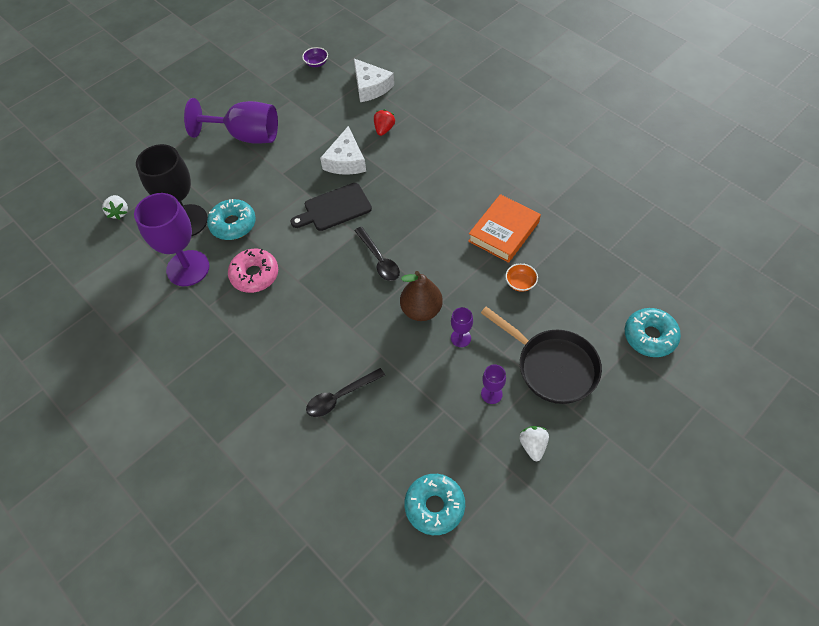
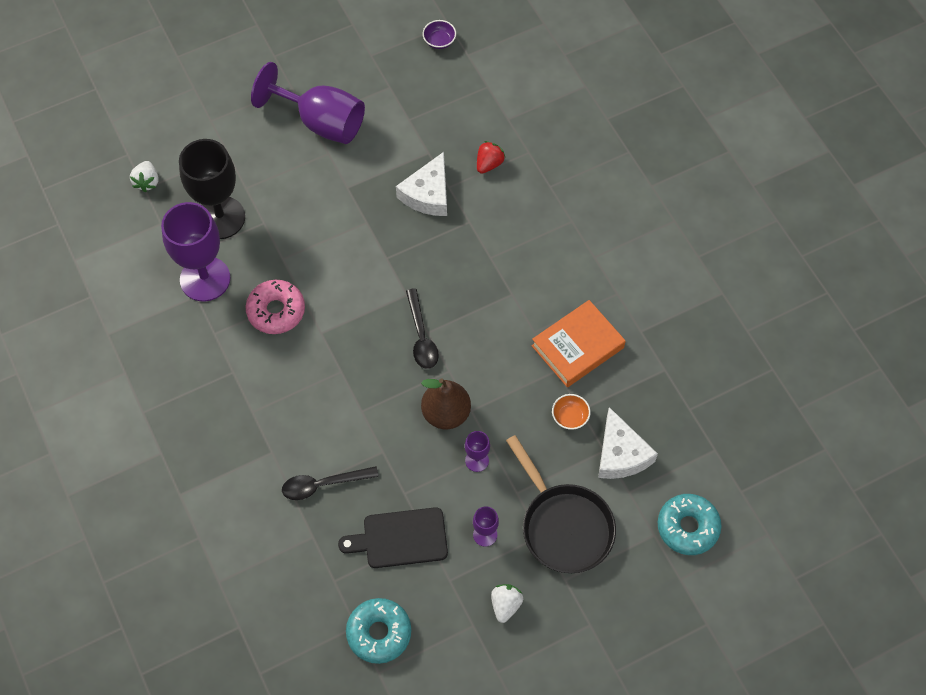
camera: 15 degrees right, 5 degrees up
(233, 224) = (271, 238): turquoise donut -> none
(334, 208) = (393, 254): black cutting board -> black cutting board (400, 538)
(370, 87) = (494, 97): white cheese -> white cheese (620, 454)

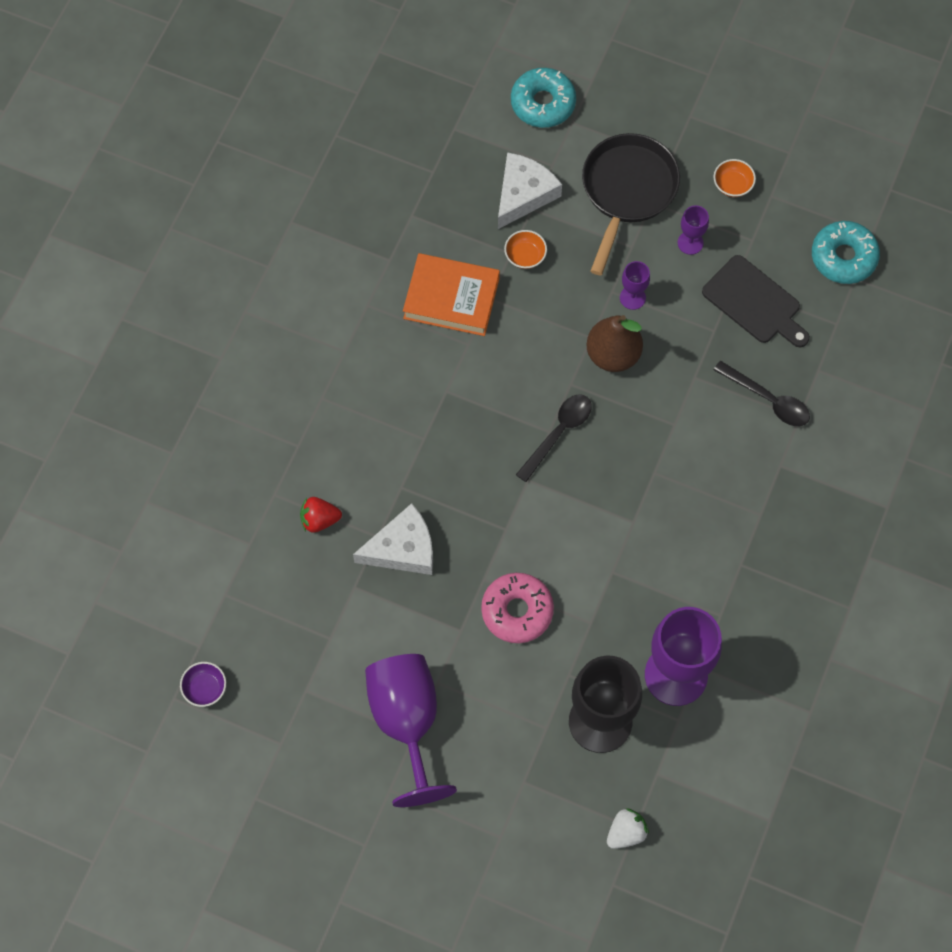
camera: 130 degrees left, 5 degrees up
(276, 311) = (648, 580): pink donut -> pink donut (517, 611)
(505, 605) = (732, 185): white strawberry -> orange bowl

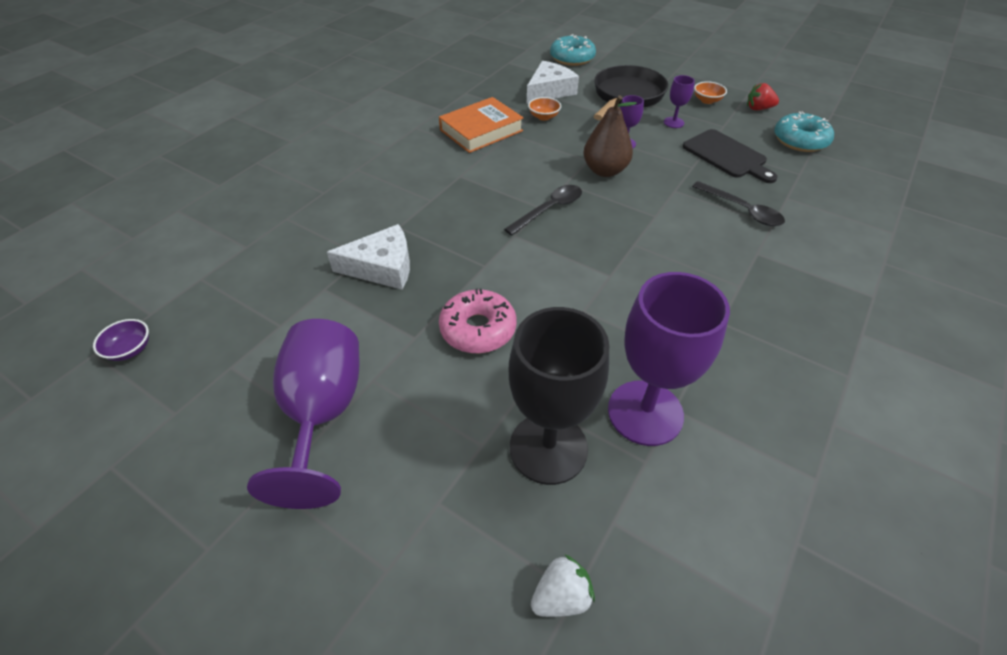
camera: 10 degrees right, 20 degrees down
(319, 520) = (316, 239): red strawberry -> red strawberry (758, 109)
(451, 298) = (481, 130): orange book -> orange book turned 60 degrees counterclockwise

